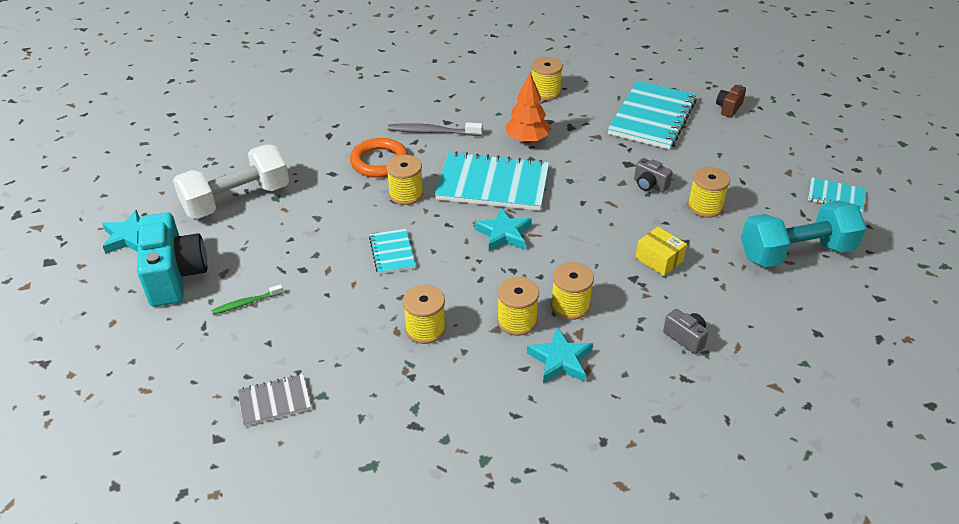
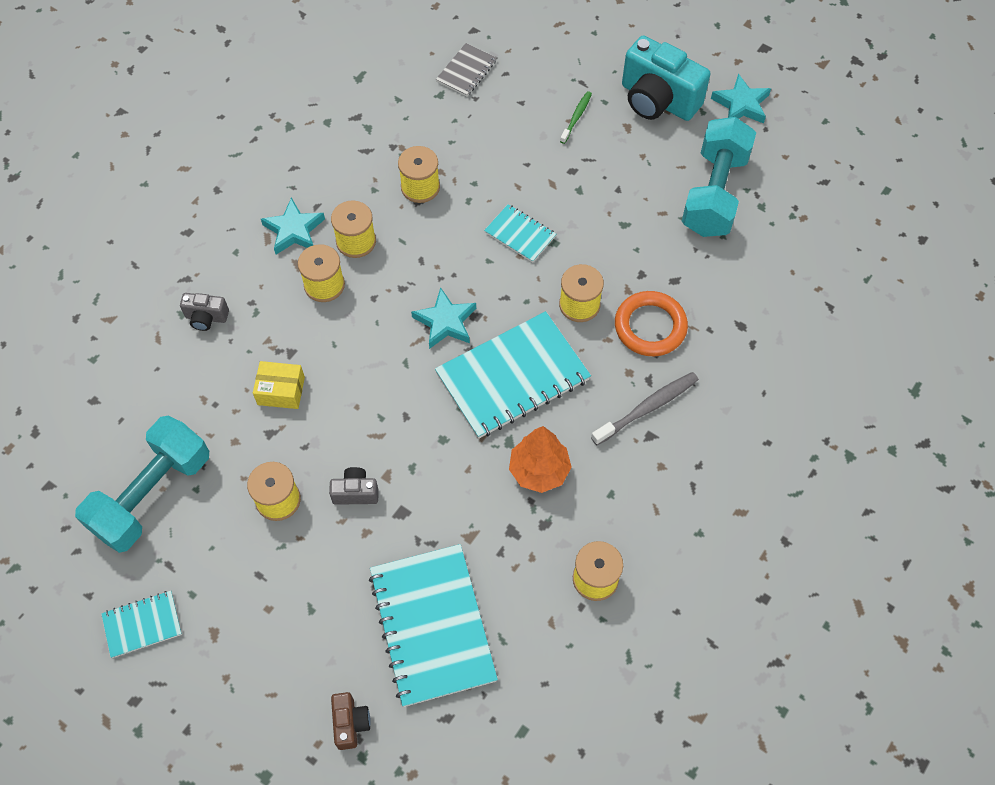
camera: 140 degrees right, 20 degrees up
(237, 200) = (714, 193): white dumbbell -> turquoise dumbbell

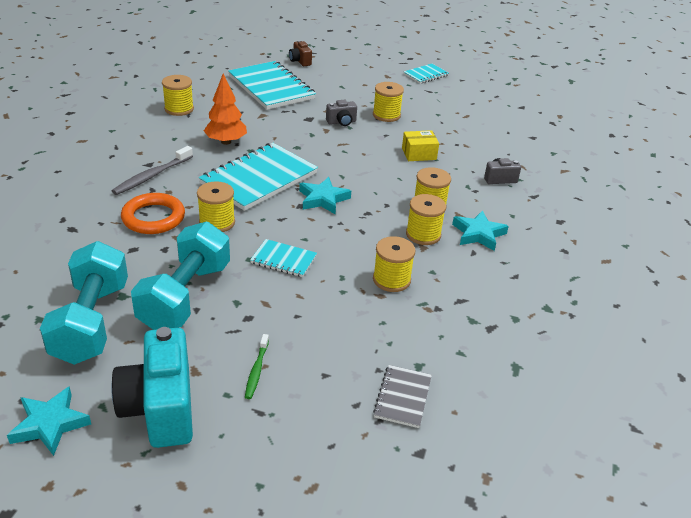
camera: 160 degrees right, 25 degrees down
(152, 494) = (461, 110): turquoise dumbbell -> turquoise dumbbell (185, 296)
(658, 100) = (160, 408): turquoise camera -> turquoise camera turned 120 degrees counterclockwise

